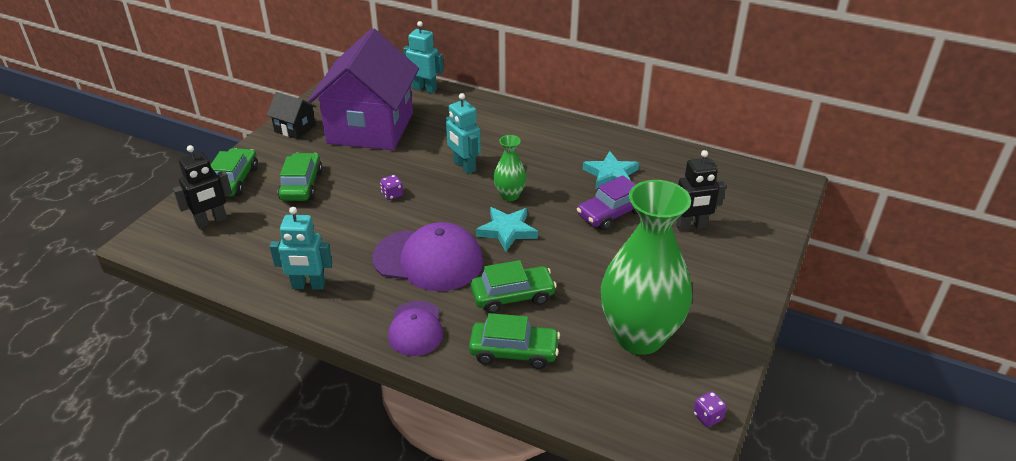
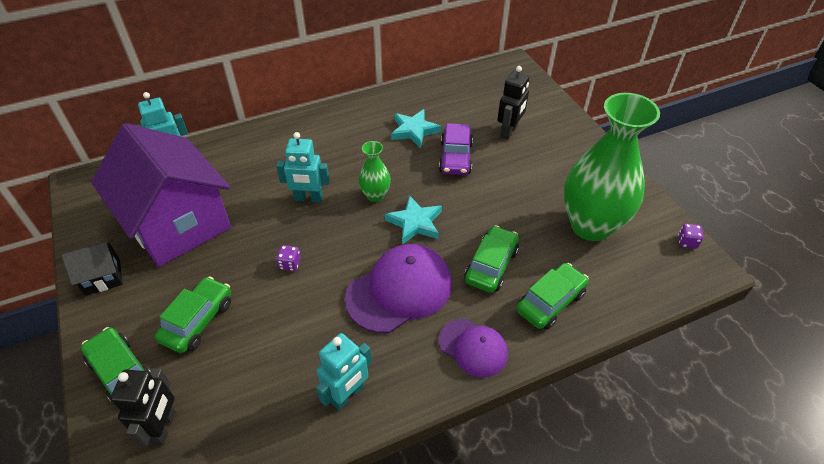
camera: 50 degrees left, 10 degrees up
(301, 185) = (198, 321): green car -> green car turned 75 degrees clockwise

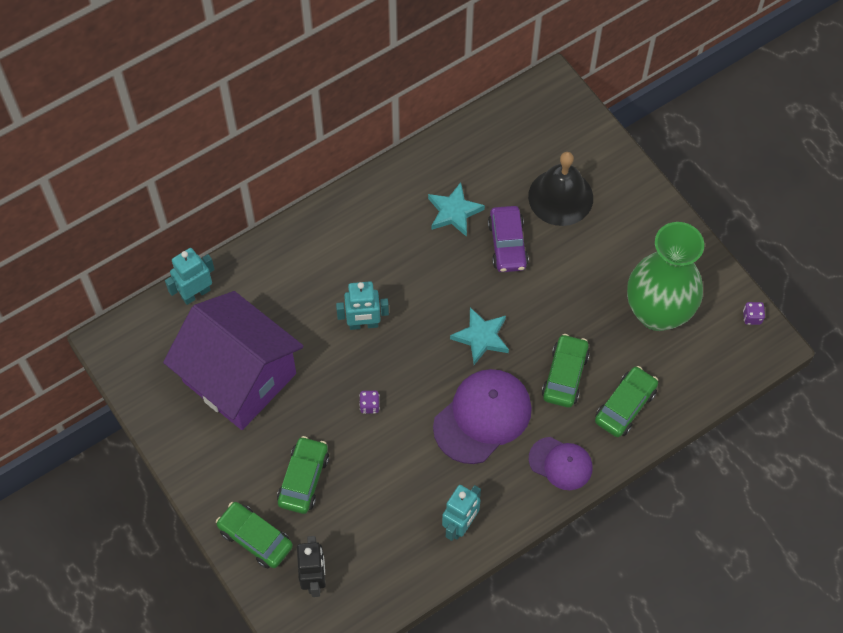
camera: 10 degrees left, 15 degrees up
(103, 277) = (192, 449): black house -> none
(375, 195) = (432, 309): green vase -> none
(509, 131) = (560, 197): black robot -> black bell

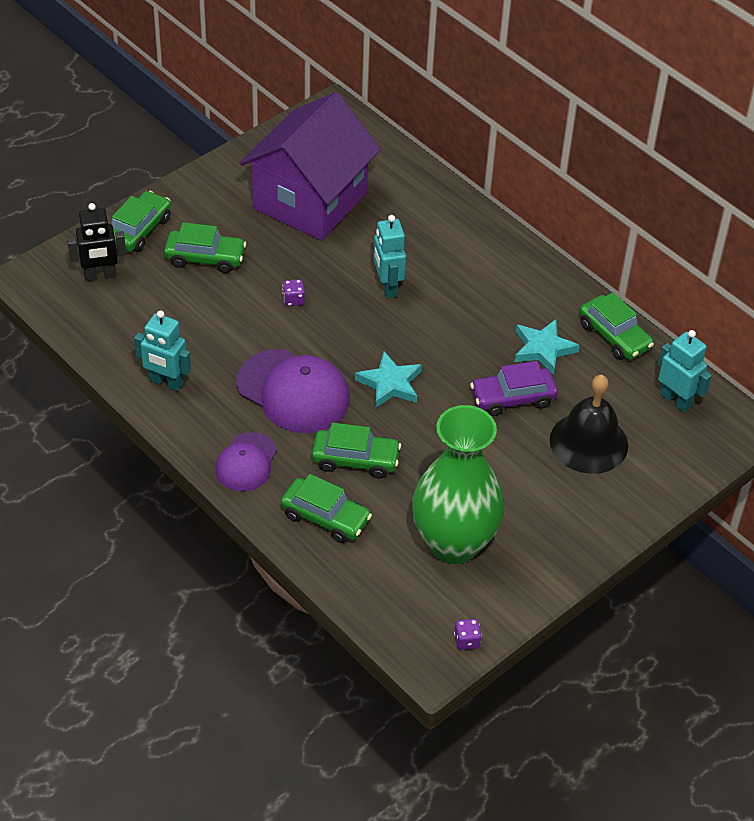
camera: 80 degrees right, 15 degrees down
(195, 293) = (397, 160): turquoise robot -> turquoise robot (676, 400)
(445, 156) = (614, 336): none -> green car

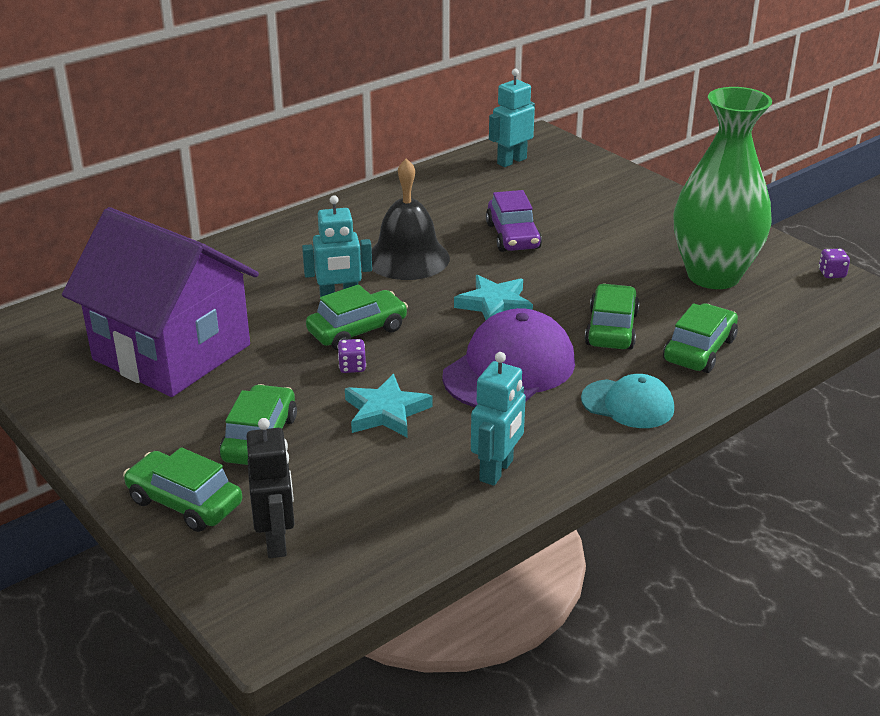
camera: 85 degrees left, 15 degrees down
(246, 462) = (628, 404): purple cap -> turquoise cap
(543, 349) = (444, 217): turquoise star -> turquoise star (386, 412)
(588, 442) = (568, 202): black bell -> black bell (408, 258)
(614, 336) = (427, 182): green car -> green car (357, 331)

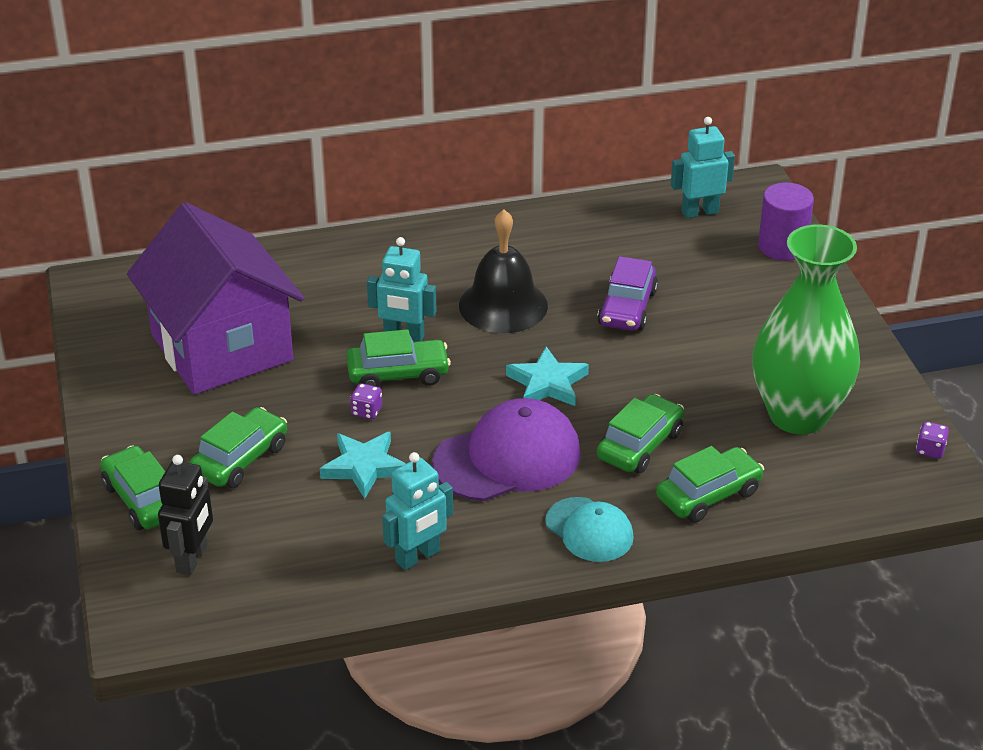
camera: 25 degrees right, 5 degrees up
(595, 169) = (782, 247): none -> purple cylinder

